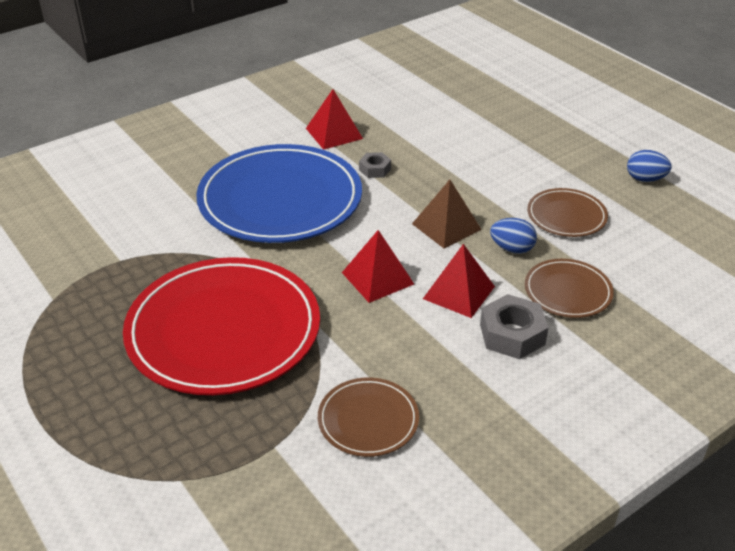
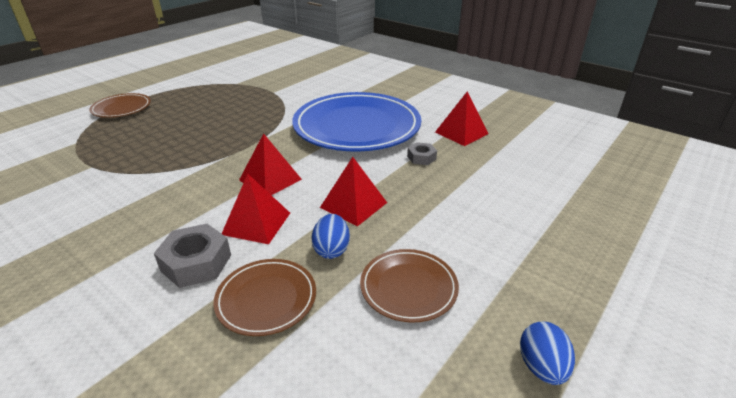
camera: 75 degrees right, 5 degrees down
(223, 331) = (206, 132): red plate -> none
(368, 420) = (104, 198): brown plate -> brown plate (121, 108)
(446, 226) = (353, 205): brown pyramid -> red pyramid

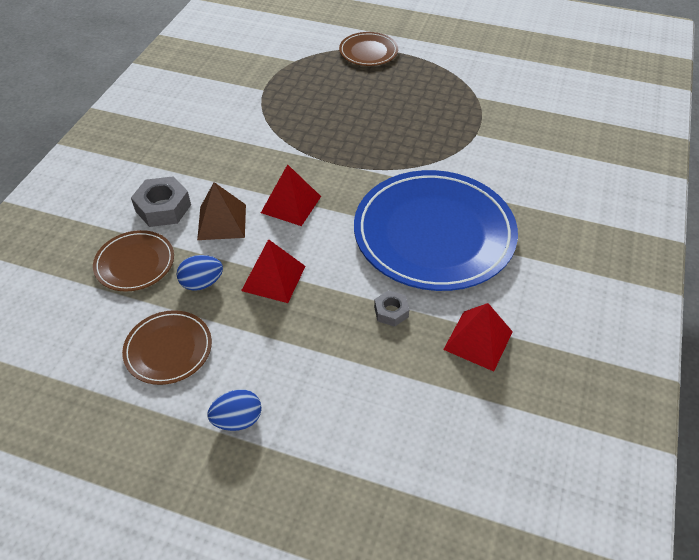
camera: 70 degrees right, 15 degrees up
(256, 223) = (222, 222): red pyramid -> brown pyramid
(541, 367) = (97, 459): blue egg -> blue egg (237, 420)

